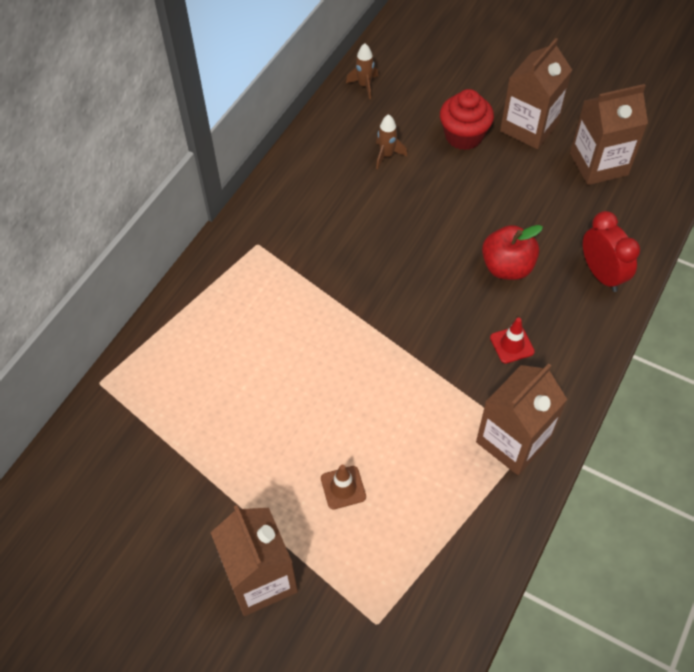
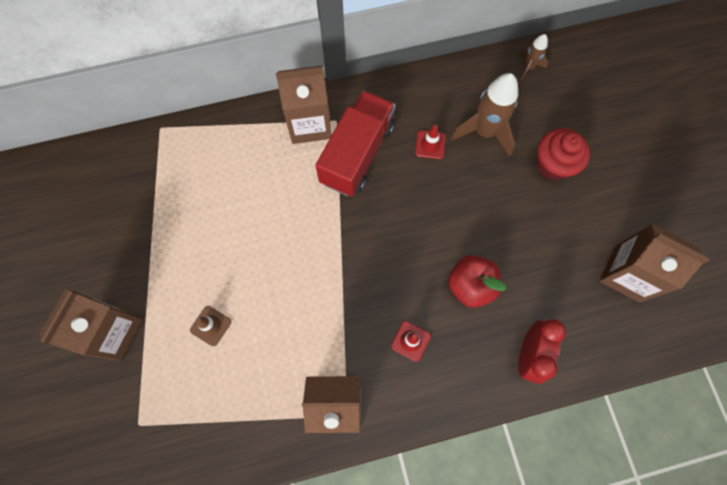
camera: 45 degrees right, 15 degrees up
(306, 253) = (357, 154): none -> red truck
(356, 198) = (430, 145): none -> red traffic cone
(387, 155) = (484, 132): brown rocket -> brown rocket, size x1.90
(529, 127) = (609, 199): brown carton -> brown carton (309, 124)

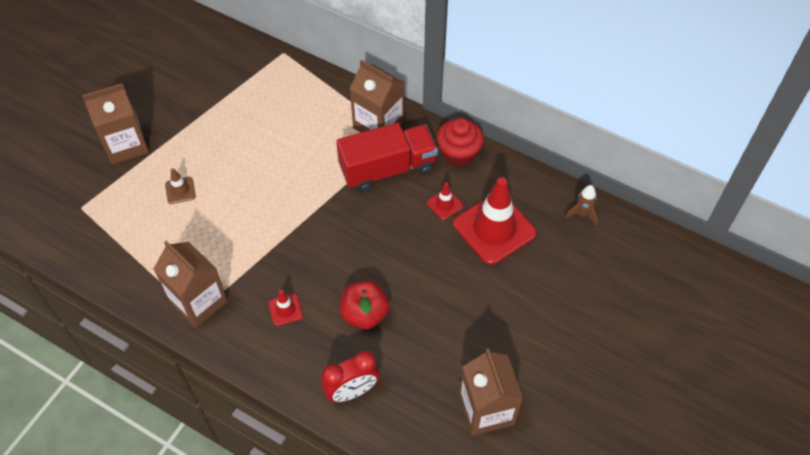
camera: 45 degrees right, 15 degrees down
(484, 132) = (494, 228): brown rocket -> red traffic cone
(553, 164) = (520, 292): red cupcake -> red cupcake (458, 154)

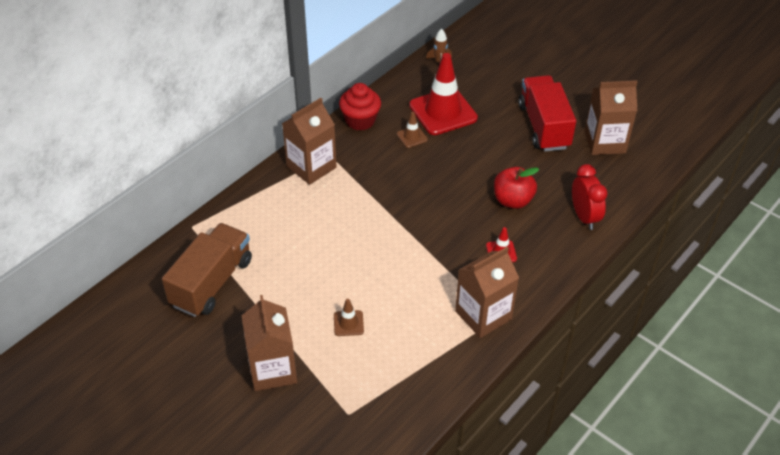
camera: 80 degrees left, 10 degrees down
(218, 82) = (212, 282): none -> brown truck
(387, 169) = (364, 167): red truck -> red truck (543, 126)
(444, 204) = (412, 137): red traffic cone -> brown traffic cone

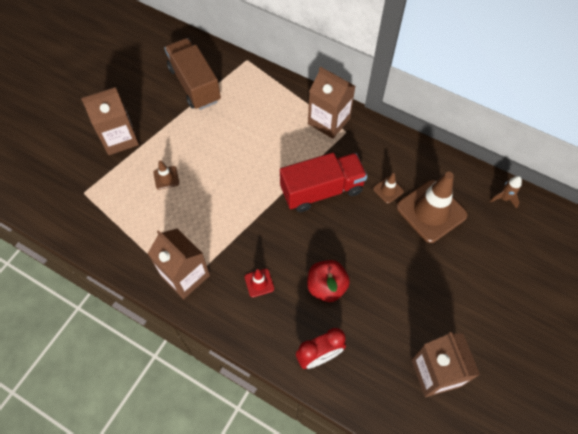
camera: 80 degrees right, 15 degrees up
(212, 282) = (194, 84): brown truck -> brown truck turned 135 degrees counterclockwise
(360, 120) = (397, 146): red cupcake -> none
(443, 112) = (431, 211): red traffic cone -> brown traffic cone
(543, 126) = (440, 307): red truck -> red truck (321, 190)

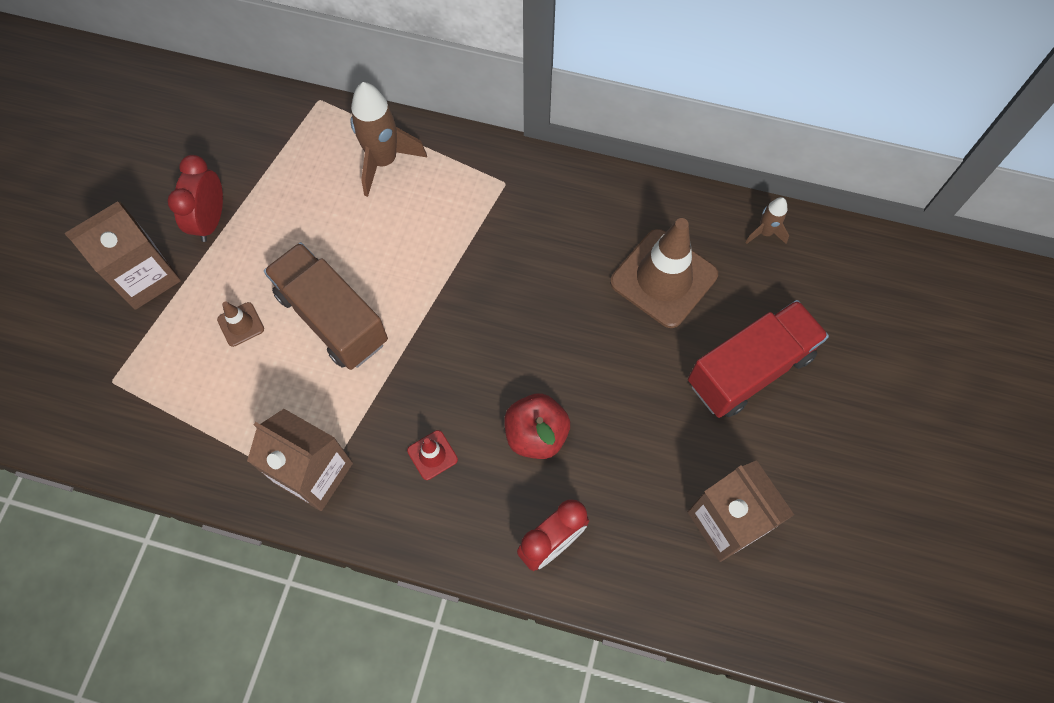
camera: 15 degrees left, 5 degrees up
(166, 114) = (211, 220): none -> red clock
(194, 84) = (245, 159): brown truck -> brown truck (332, 318)
(276, 103) = (384, 161): none -> brown rocket
(321, 190) = (491, 285): red truck -> red truck (749, 369)
(329, 121) = (474, 172): brown carton -> none
(388, 190) = (592, 261): brown traffic cone -> none

